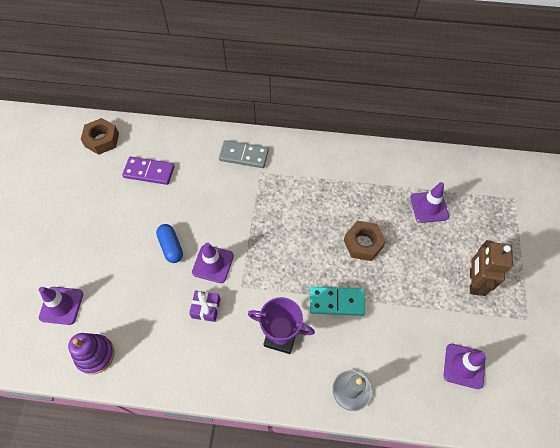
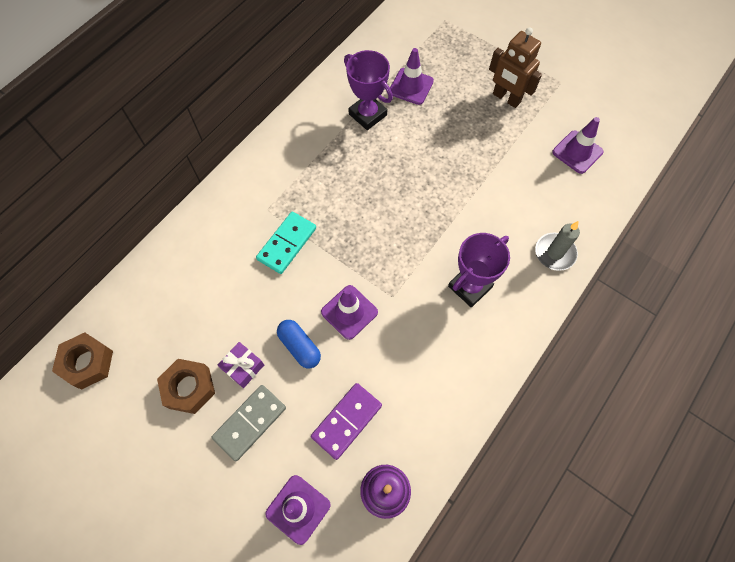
camera: 60 degrees left, 5 degrees up
(149, 172) = (180, 326): purple domino -> purple domino (346, 421)
(171, 247) = (299, 346): blue capsule -> blue capsule turned 45 degrees clockwise
(206, 308) = (397, 344): purple gift -> purple gift (243, 367)
(244, 155) = (233, 214): grey domino -> grey domino (250, 423)
(336, 302) = (461, 217): turquoise domino -> turquoise domino (287, 244)
(363, 243) = (414, 161): brown nut -> brown nut (189, 388)
(380, 191) = (367, 114): none -> purple trophy

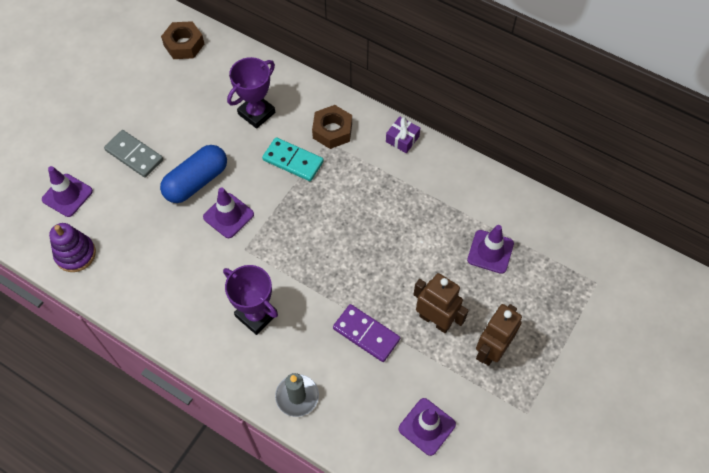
camera: 85 degrees right, 5 degrees down
(189, 388) = (163, 111): brown nut -> brown nut (332, 131)
(243, 367) = (179, 144): purple gift -> purple gift (402, 139)
(299, 346) = (196, 182): blue capsule -> blue capsule, size x1.57
(346, 421) = (133, 222): purple domino -> purple domino (366, 334)
(367, 114) = (446, 213): purple trophy -> purple trophy (256, 113)
(478, 135) = (435, 320): none -> brown robot

